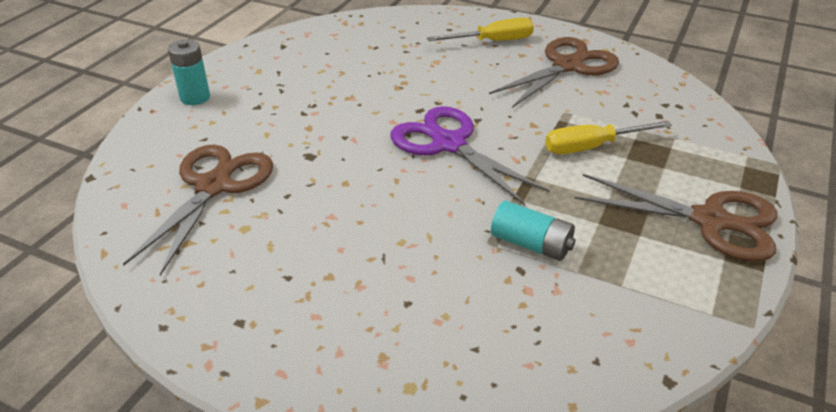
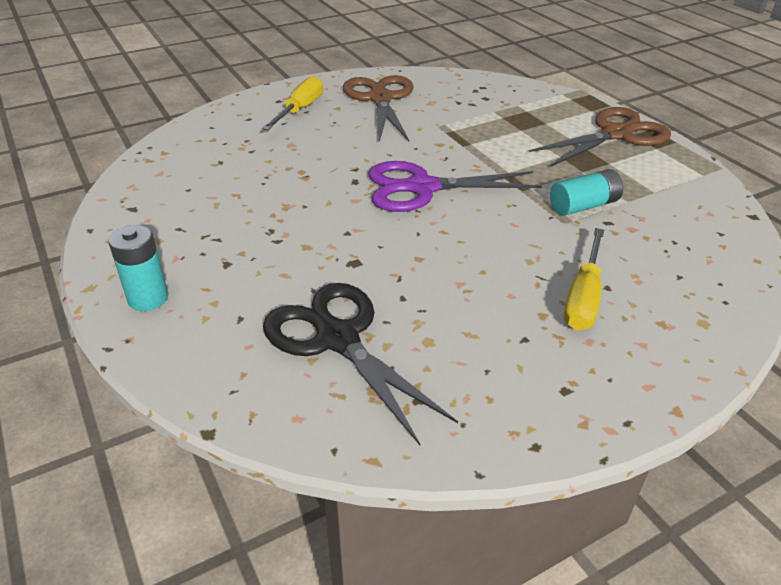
camera: 55 degrees left, 0 degrees up
(214, 186) = (337, 339): brown scissors -> black scissors
(592, 147) = (495, 135): yellow screwdriver -> yellow screwdriver (583, 297)

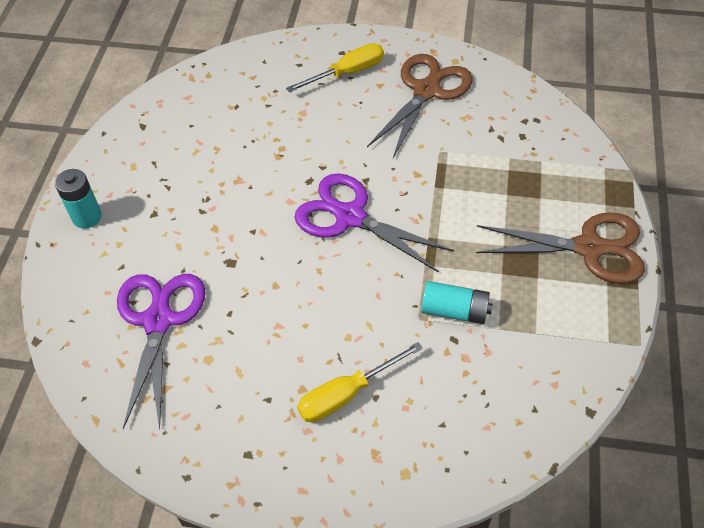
camera: 40 degrees right, 15 degrees up
(337, 339) = (158, 320): black scissors -> purple scissors

